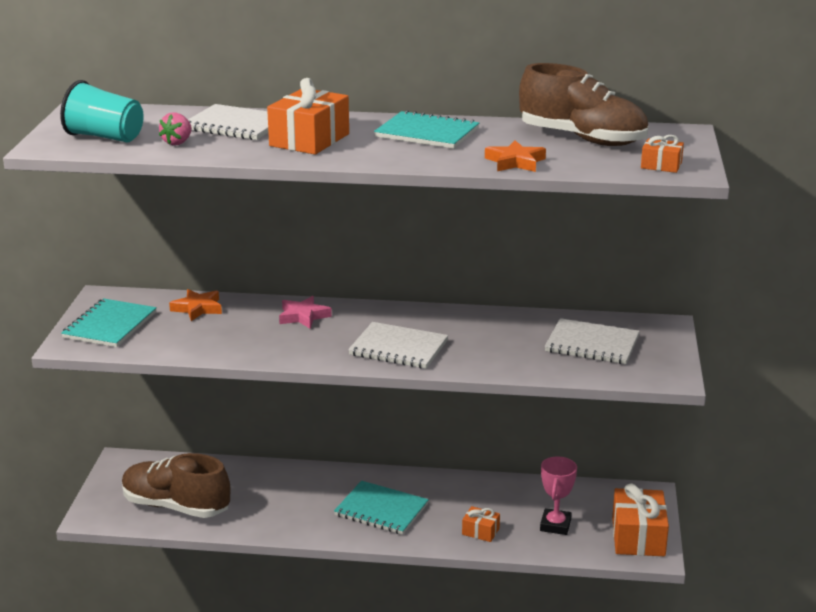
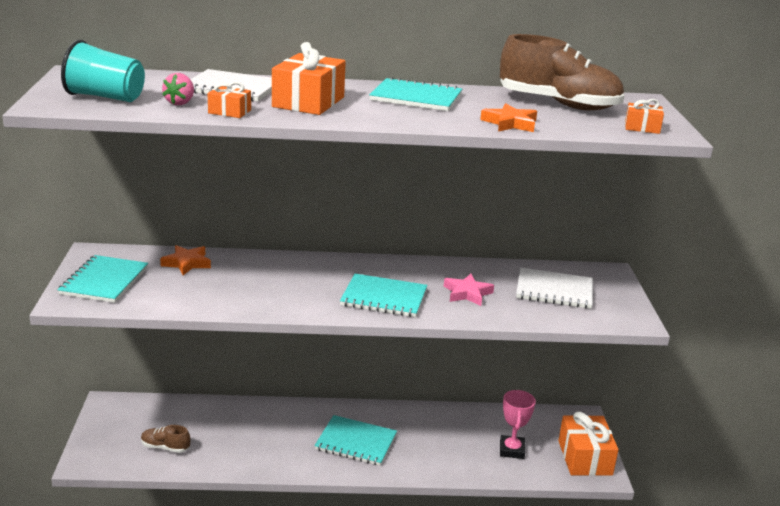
camera: 10 degrees left, 0 degrees up
(176, 506) = (165, 447): brown shoe -> brown shoe, size x0.47
(303, 316) = (288, 269): pink star -> pink star (467, 293)
(398, 348) = (384, 298): white notebook -> turquoise notebook
(480, 531) = (448, 459): orange gift -> orange gift (229, 112)

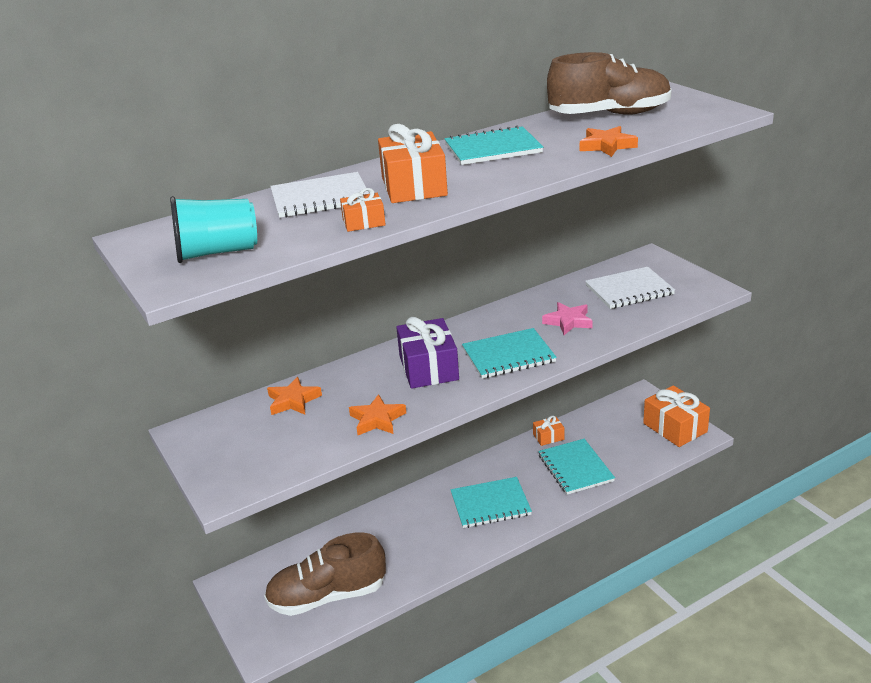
camera: 25 degrees left, 5 degrees up
(104, 281) = (235, 454): turquoise notebook -> turquoise notebook (575, 468)
(165, 447) = (327, 596): brown shoe -> brown shoe, size x2.14
(180, 103) = (301, 231): pink strawberry -> none
(226, 300) = (377, 419): none -> orange star
(311, 281) = (428, 368): none -> purple gift
(511, 450) = (617, 448): pink trophy -> none
(642, 127) = (702, 114): orange gift -> orange gift (548, 437)

